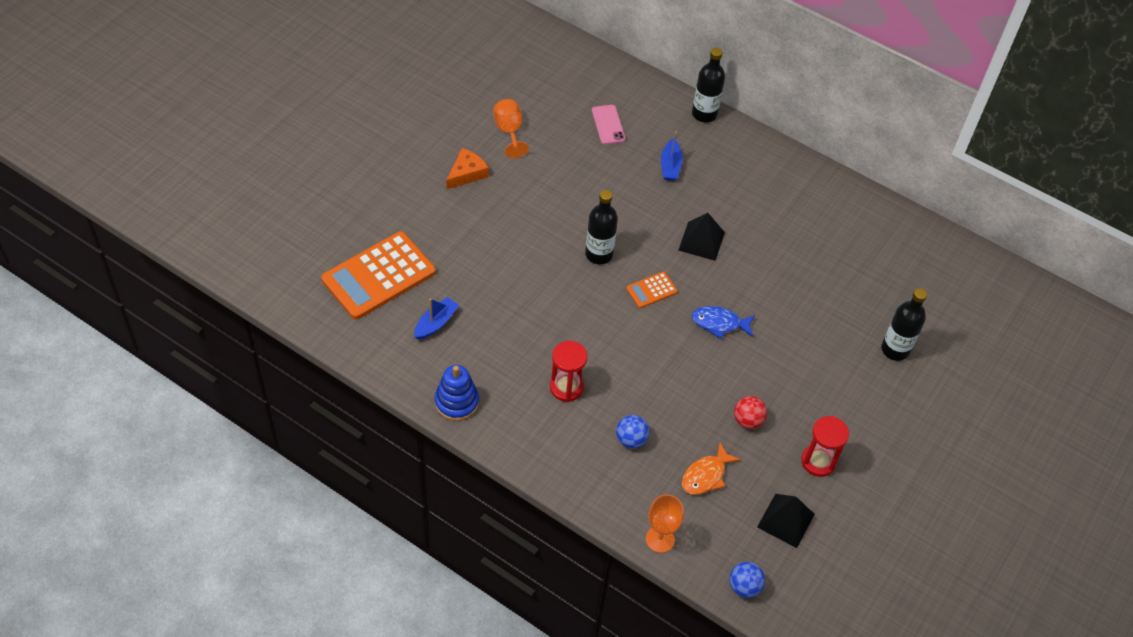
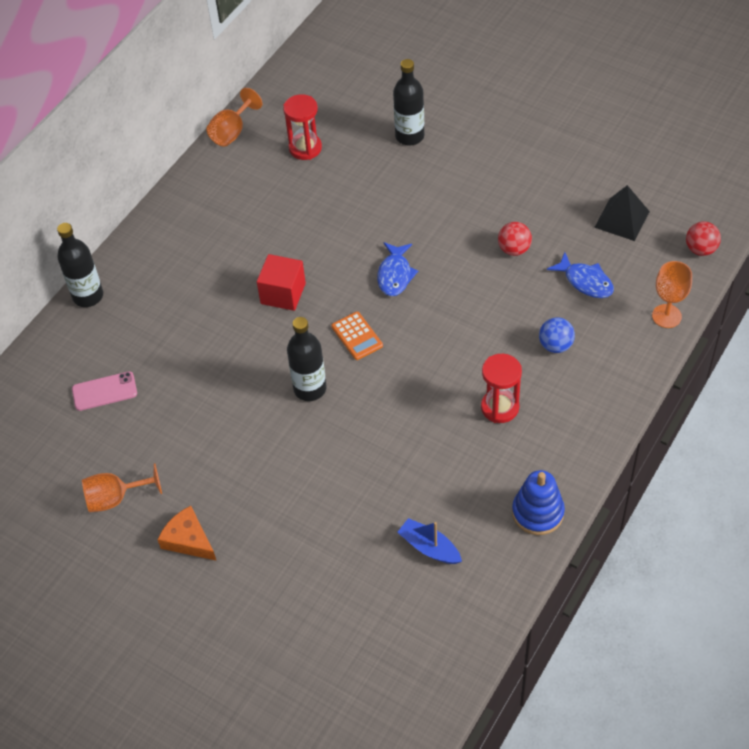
camera: 85 degrees left, 0 degrees up
(378, 276) = (364, 621): orange calculator -> none
(670, 166) = (171, 326): blue boat -> none
(701, 241) = (283, 293): black pyramid -> red cube
(706, 475) = (585, 281): orange fish -> blue fish
(744, 587) = (700, 249): blue ball -> red ball
(818, 461) = (551, 195): red hourglass -> red hourglass (305, 148)
(894, 212) = (232, 132): none -> orange goblet

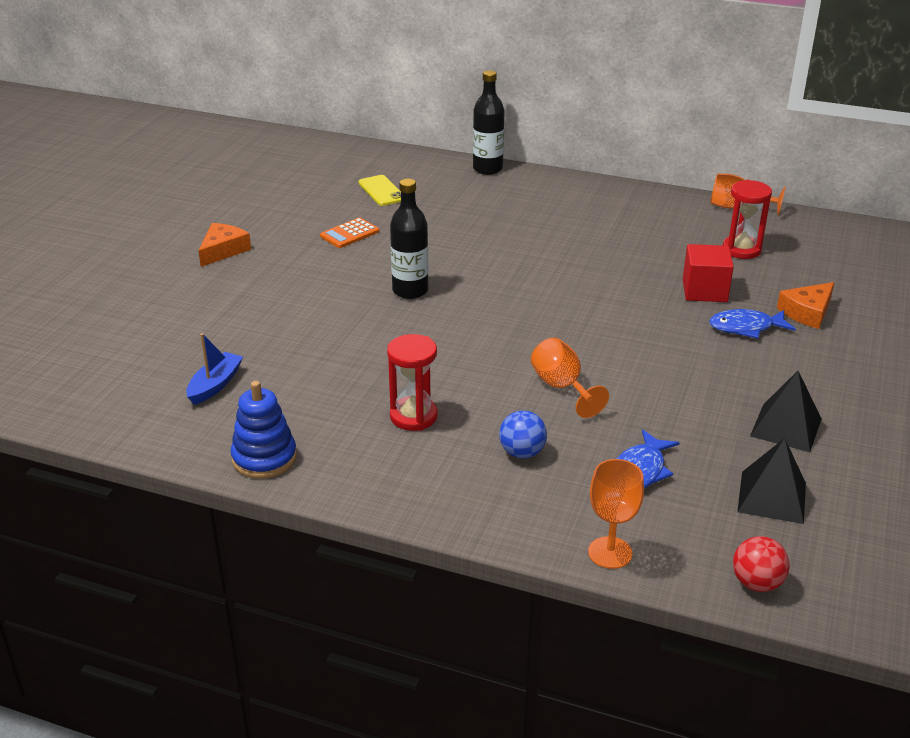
camera: 75 degrees right, 20 degrees down
(104, 391) = (382, 191): pink phone -> yellow phone
(115, 498) = (266, 212): orange goblet -> orange goblet (562, 387)
(283, 293) = (530, 261): red cube -> red cube (704, 291)
(357, 336) = (488, 310): orange calculator -> orange calculator (349, 234)
(395, 275) = (585, 325): blue fish -> blue fish (746, 327)
(409, 136) = (807, 312): black bottle -> orange cheese
(514, 249) = (667, 406): red ball -> none
(550, 190) = (786, 427): none -> black pyramid

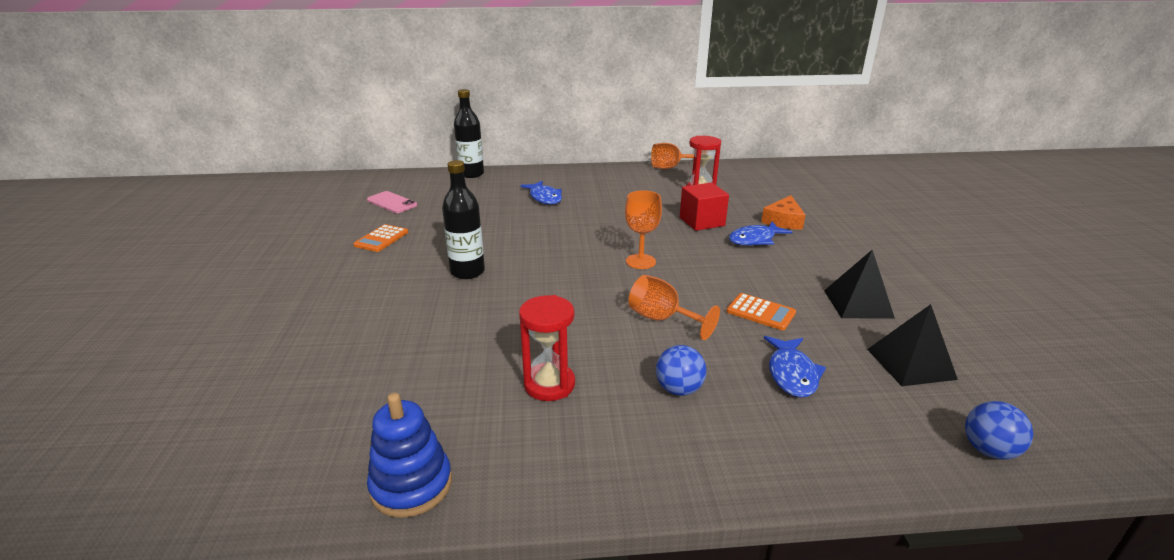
camera: 25 degrees left, 5 degrees down
(215, 385) = (307, 414): blue boat -> none
(223, 250) = (257, 277): orange cheese -> none
(382, 191) = (392, 203): yellow phone -> pink phone
(547, 219) = (544, 198): none -> blue fish
(610, 553) = (846, 467): orange goblet -> orange goblet (640, 261)
(668, 407) = (760, 312): none -> orange calculator
(756, 583) = (988, 450): red ball -> blue ball

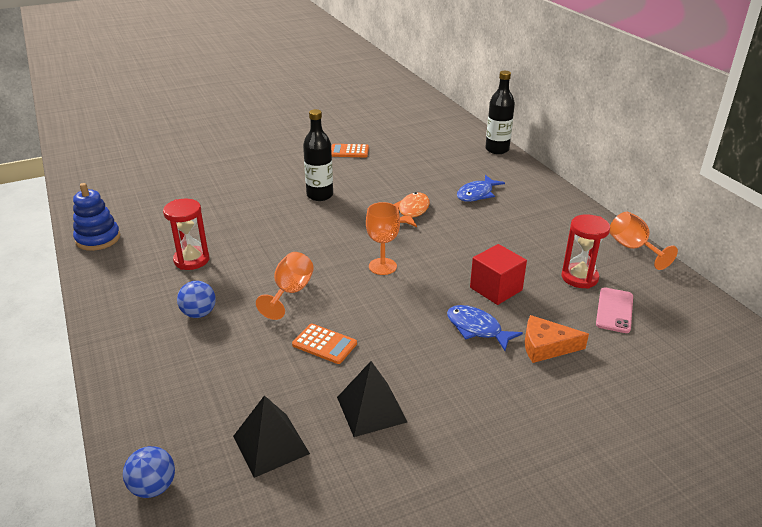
camera: 70 degrees right, 5 degrees up
(392, 203) = (410, 136): pink phone -> pink phone (614, 310)
(549, 230) = (412, 211): none -> orange fish
(760, 312) = (324, 344): orange calculator -> orange calculator turned 75 degrees counterclockwise
(792, 374) = (233, 368): blue fish -> none

